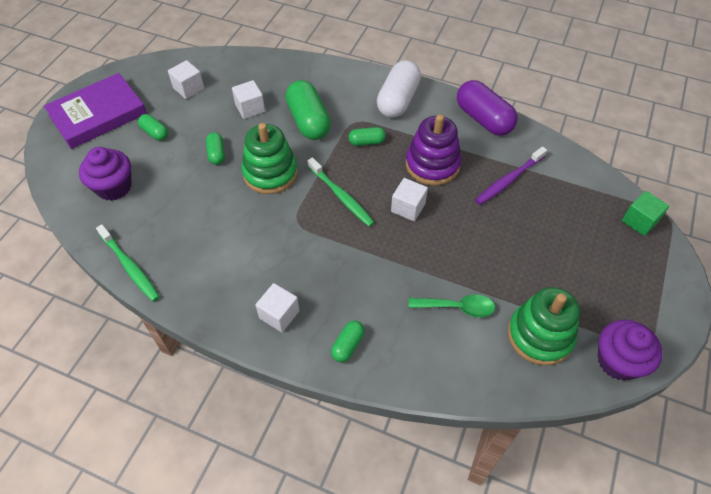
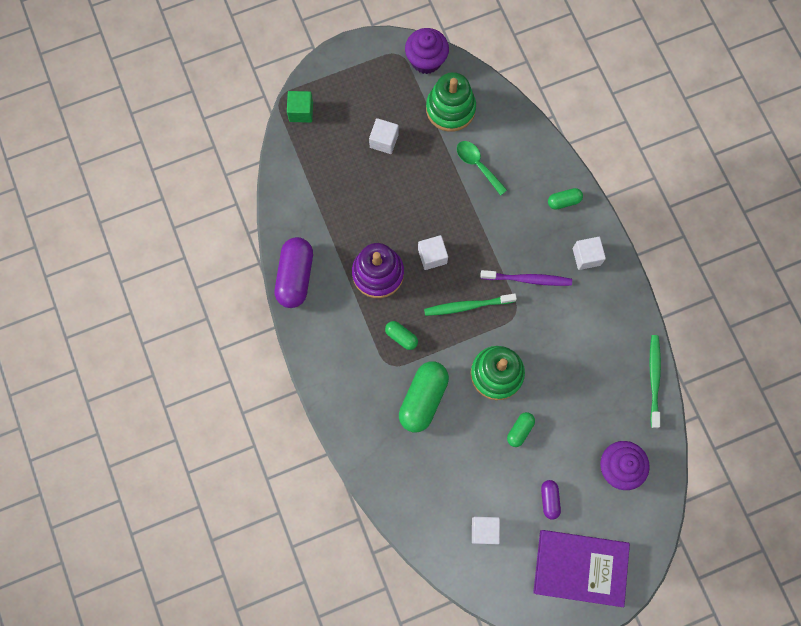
camera: 135 degrees left, 20 degrees up
(155, 133) = (549, 500): green capsule -> purple capsule
(250, 108) = (455, 457): white cube -> white cube (384, 141)
(341, 197) = (467, 306): green toothbrush -> green toothbrush turned 105 degrees counterclockwise
(398, 100) = (335, 355): white capsule -> none
(508, 180) = (342, 213): purple toothbrush -> purple toothbrush (528, 279)

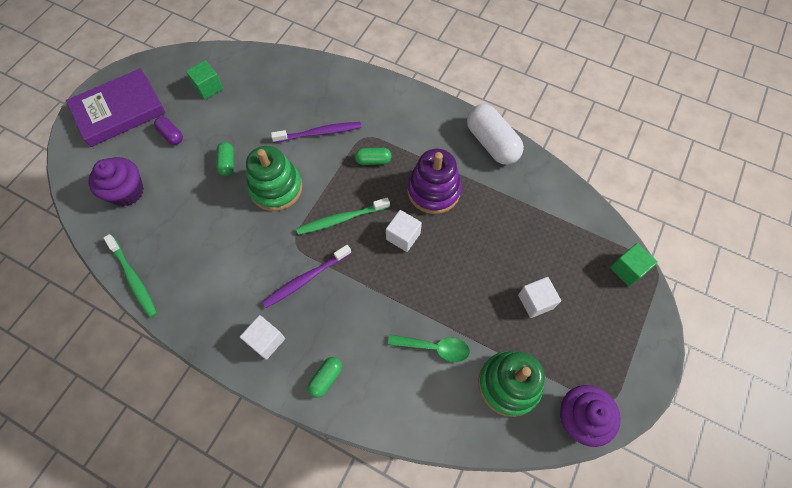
camera: 140 degrees right, 10 degrees down
(295, 276) = (492, 143): purple capsule -> white capsule
(423, 399) = (320, 133): green capsule -> purple toothbrush
(467, 306) = (341, 219): green toothbrush -> green toothbrush turned 150 degrees counterclockwise
(484, 530) = (208, 87): white cube -> green cube

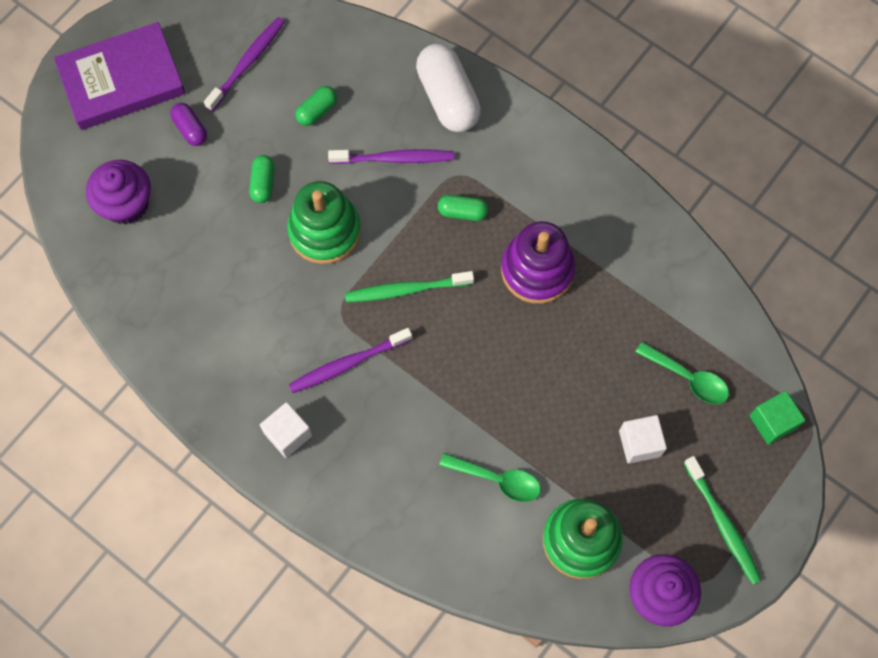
camera: 10 degrees right, 5 degrees up
(134, 279) = (129, 326): green toothbrush -> green toothbrush (723, 524)
(208, 87) = (248, 62): green cube -> purple toothbrush
(326, 378) = (356, 493): green capsule -> green capsule (317, 111)
(403, 236) = (484, 327): white cube -> none
(492, 143) = (633, 213): white capsule -> white capsule (448, 98)
(558, 248) = (688, 378): none -> green spoon

